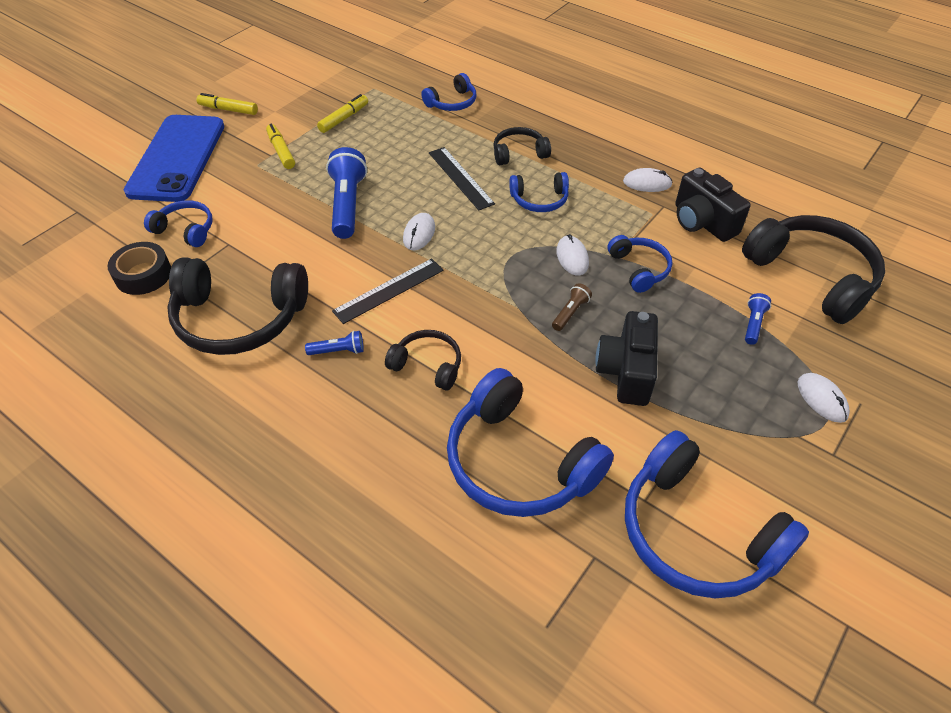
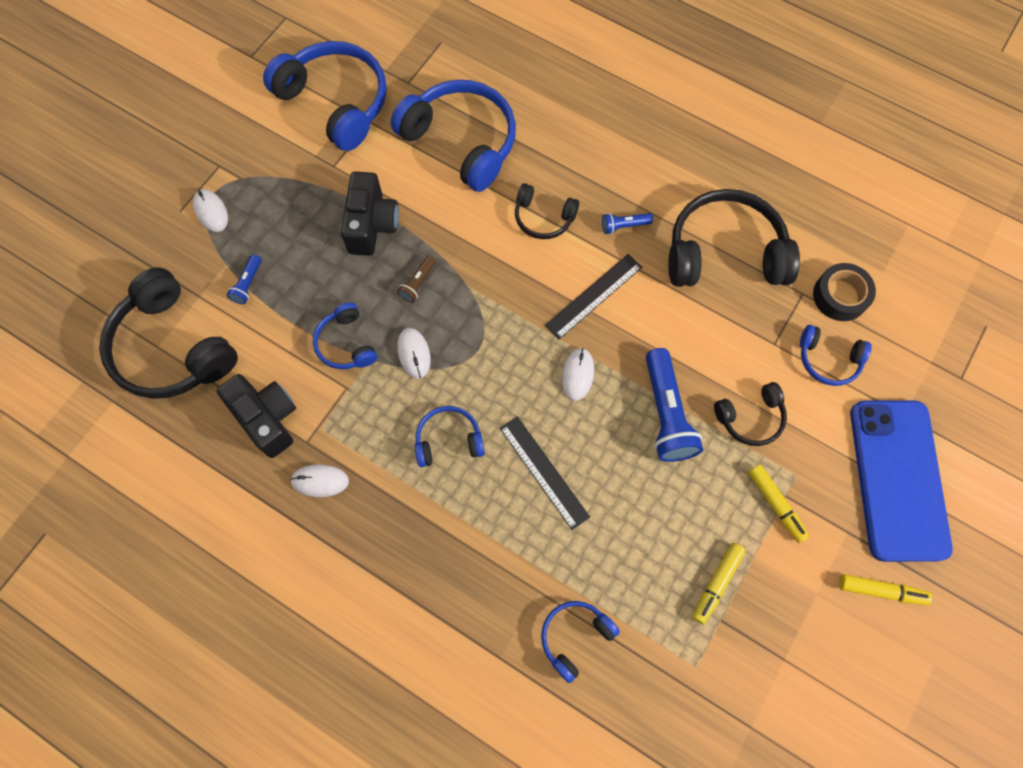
camera: 175 degrees right, 20 degrees up
(519, 153) = (475, 526): black headphones -> black headphones (750, 418)

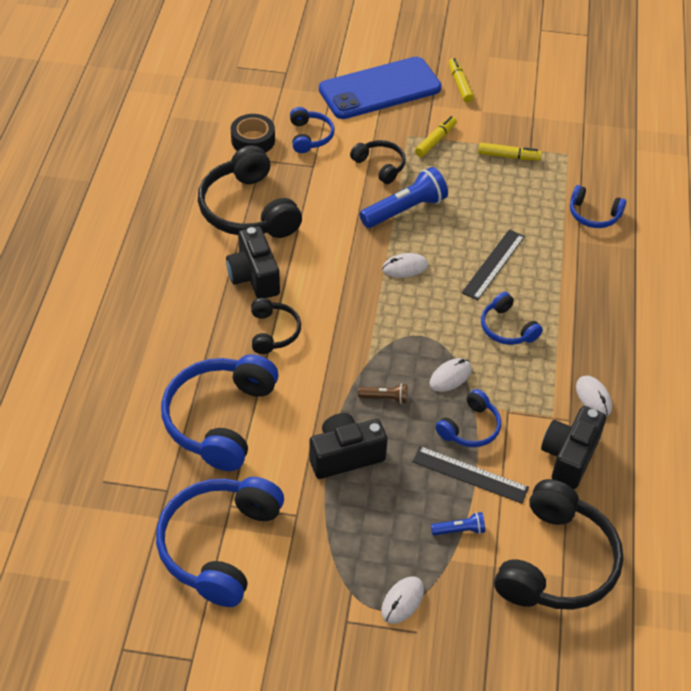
camera: 115 degrees left, 20 degrees down
(594, 296) = (331, 277): black ruler -> black ruler (470, 474)
(624, 226) = (254, 276): blue flashlight -> black camera

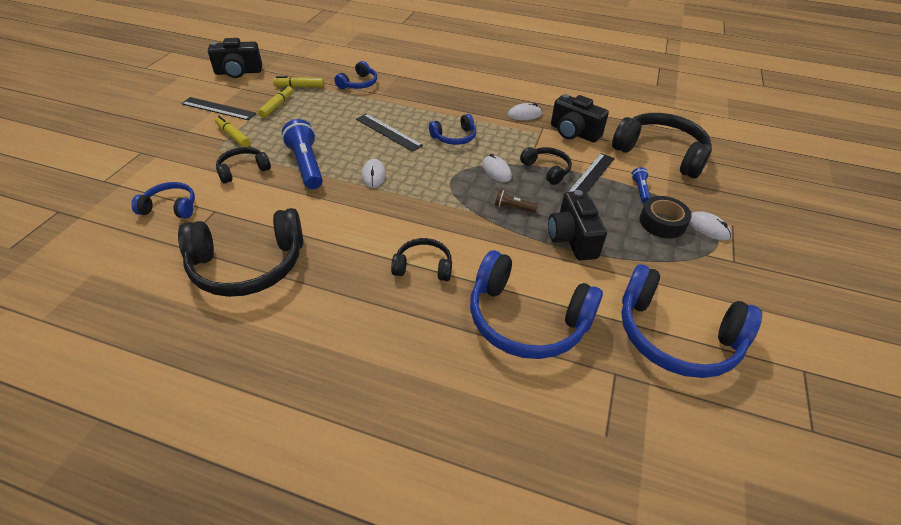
camera: 80 degrees left, 5 degrees down
(253, 140) = (143, 249): black tape -> black tape (662, 222)
(254, 276) = (345, 272): black camera -> black camera (238, 72)
(380, 89) = (141, 155): blue phone -> none
(384, 398) = (513, 208): brown flashlight -> brown flashlight turned 90 degrees counterclockwise
(460, 84) = (174, 113): yellow marker -> yellow marker (299, 87)
(470, 428) = (547, 169): blue headphones -> black headphones
(482, 113) = (218, 108): none -> black ruler

